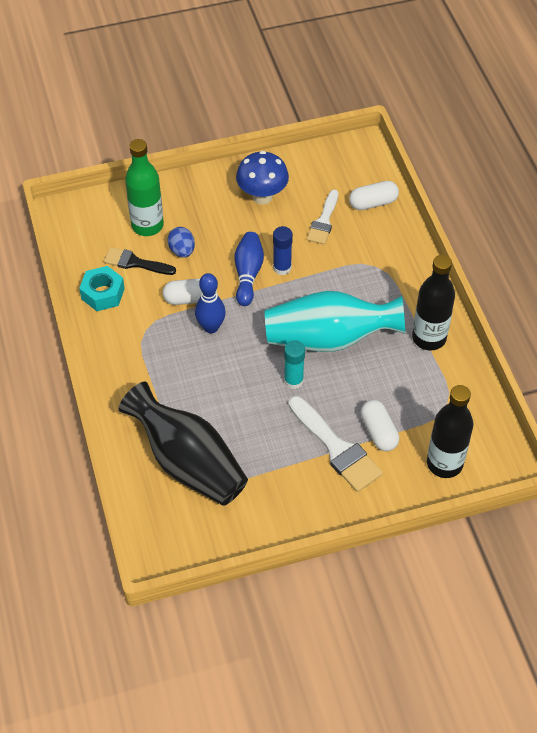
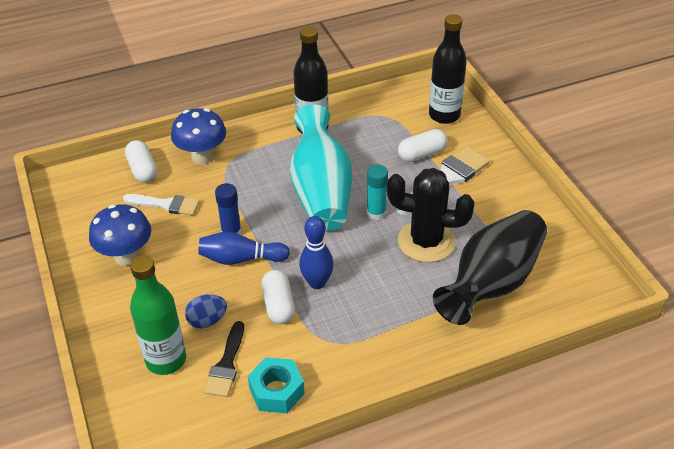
camera: 95 degrees left, 10 degrees down
(249, 417) = (426, 241): none -> black cactus
(388, 246) = (202, 157): none -> blue mushroom

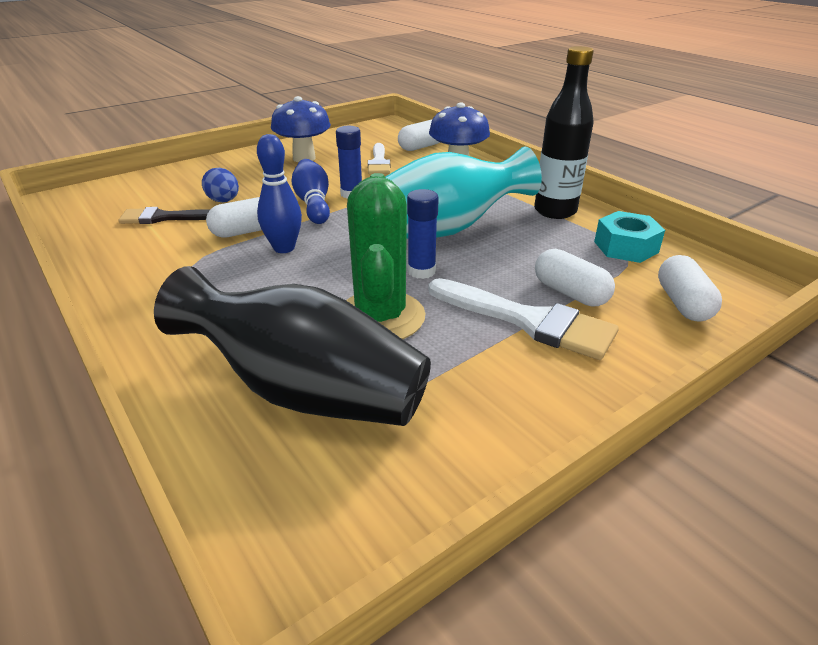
camera: 75 degrees right, 10 degrees down
(166, 360) = (174, 191): green bottle -> none
(276, 391) = (120, 247): turquoise nut -> turquoise nut (625, 247)
(376, 213) = (421, 271): turquoise glue stick -> blue glue stick
(426, 241) = (380, 317): black cactus -> green cactus
(444, 115) = (683, 303): black bottle -> white capsule

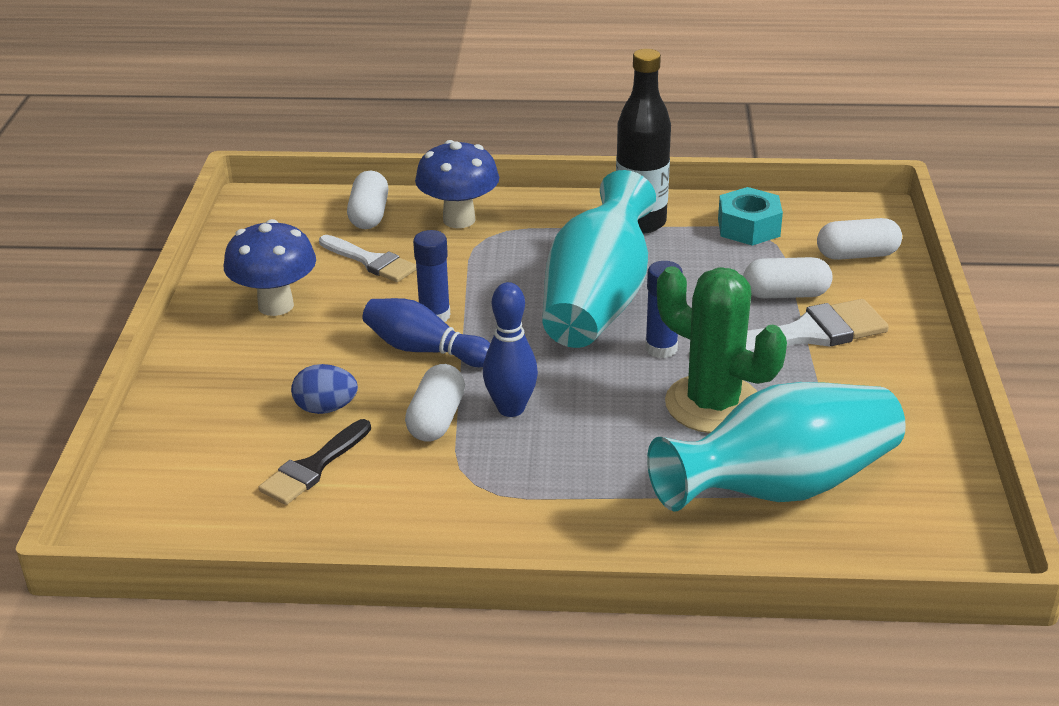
camera: 50 degrees left, 0 degrees up
(304, 391) = (781, 487): black vase -> turquoise vase
(683, 303) = (857, 255): white capsule -> white capsule turned 45 degrees counterclockwise

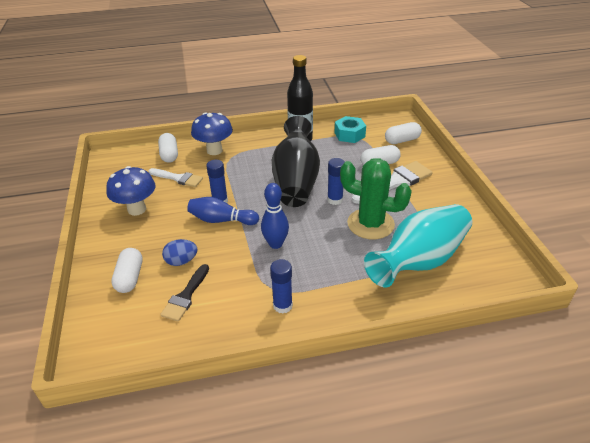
camera: 15 degrees left, 5 degrees up
(436, 419) = (241, 257): white capsule -> white capsule (130, 278)
(481, 515) = (282, 306): none -> blue glue stick
(597, 301) = (296, 181): turquoise vase -> black vase

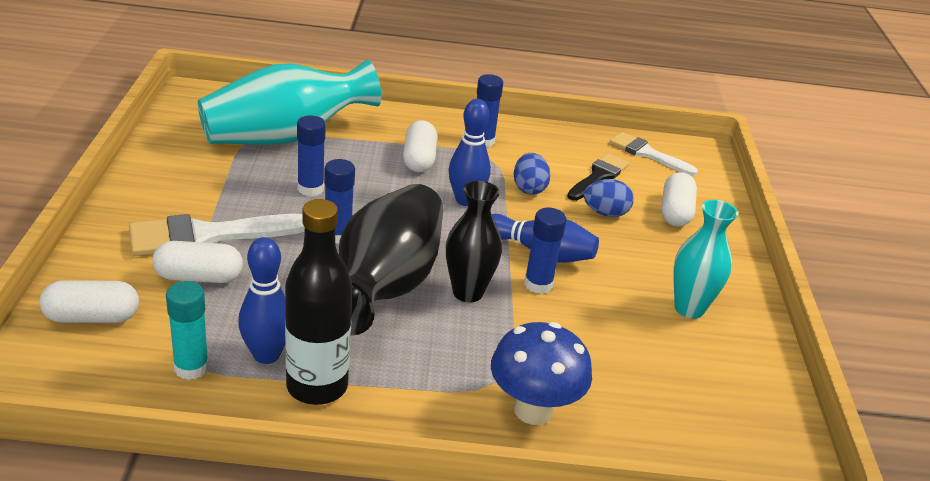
camera: 170 degrees left, 5 degrees down
(137, 209) = (689, 308): blue mushroom -> turquoise vase
(169, 155) = (642, 427): white capsule -> white capsule (419, 159)
(178, 178) = (617, 355): white brush -> white brush (647, 154)
(236, 267) = (529, 188): none -> blue egg
(255, 188) = (467, 292): none -> black vase
(326, 144) = (266, 355): none -> blue bowling pin
(349, 134) = (191, 367): turquoise nut -> turquoise glue stick
(370, 224) = (310, 189): green cactus -> blue glue stick

